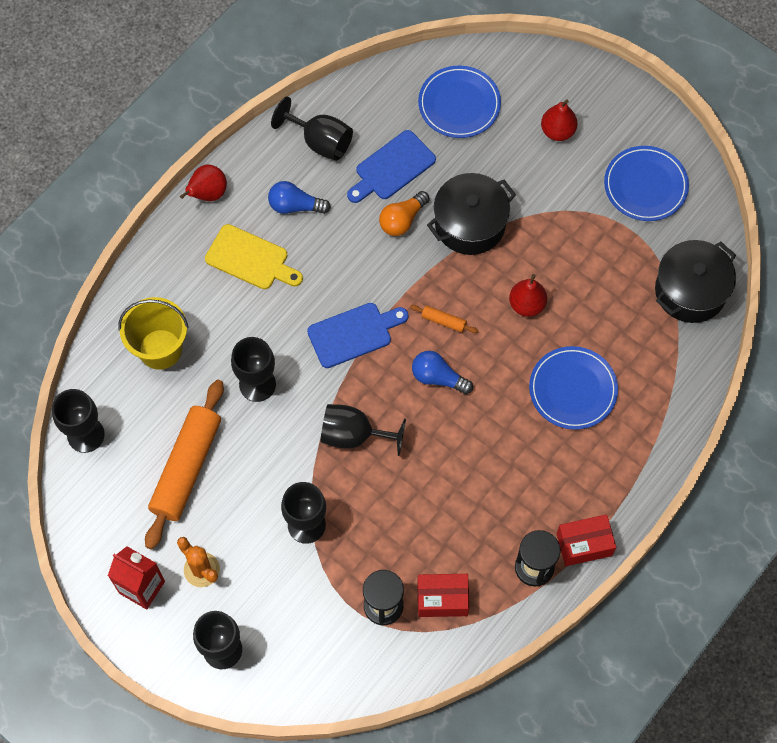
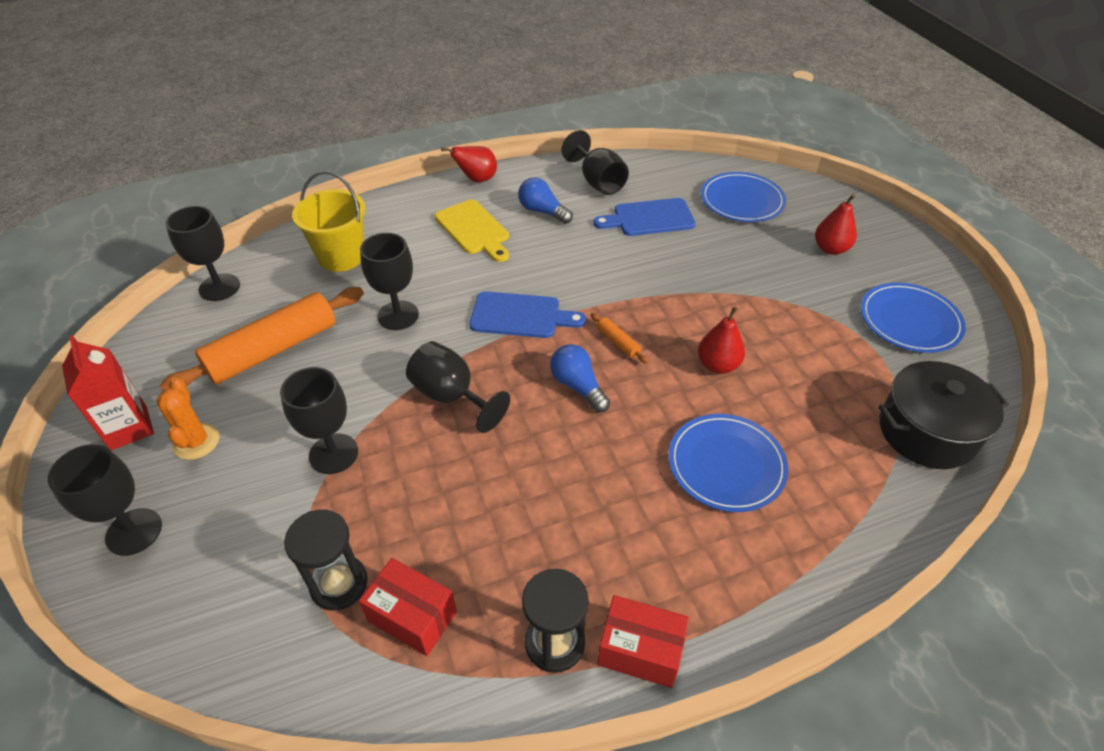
camera: 30 degrees right, 20 degrees down
(402, 220) = (632, 254): orange light bulb -> none
(470, 224) = (697, 281): black pot -> none

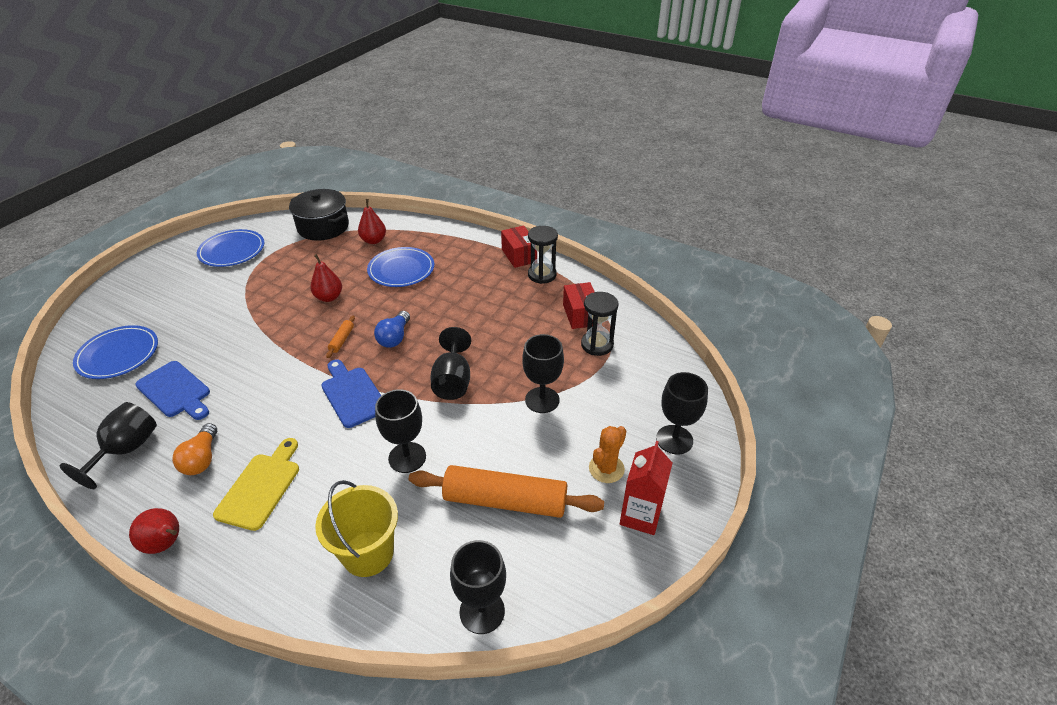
camera: 130 degrees left, 5 degrees down
(542, 211) = (202, 459): blue light bulb -> orange light bulb
(830, 249) = (168, 296): red pear -> red pear (374, 240)

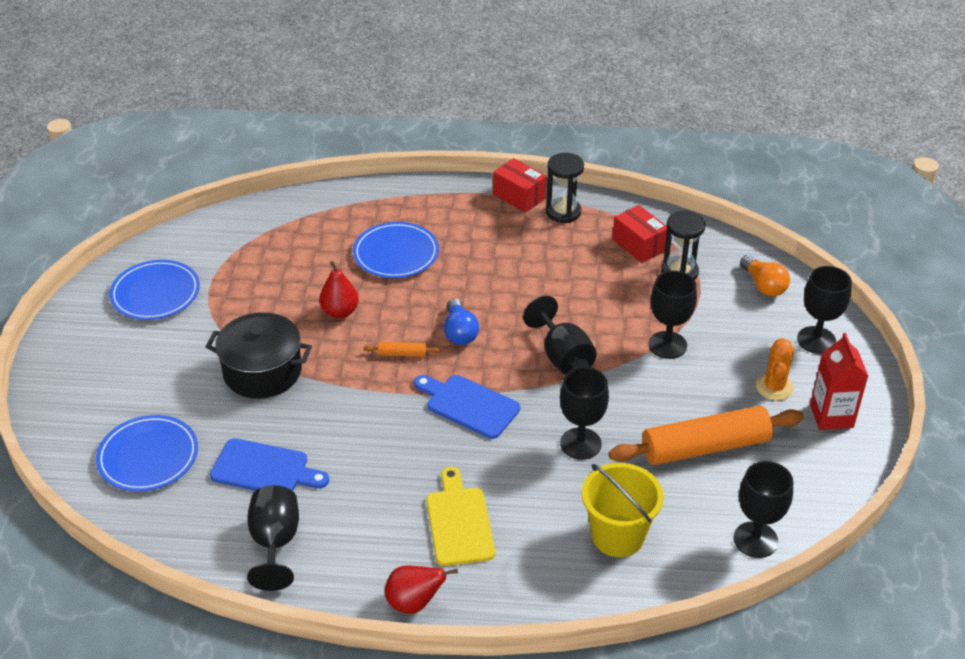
camera: 25 degrees left, 0 degrees up
(202, 459) = (369, 521): orange light bulb -> orange light bulb (763, 285)
(323, 227) = (245, 229): black pot -> black pot (262, 372)
(342, 340) = (402, 354): orange rolling pin -> orange rolling pin turned 75 degrees counterclockwise
(374, 240) = (328, 227): red pear -> none

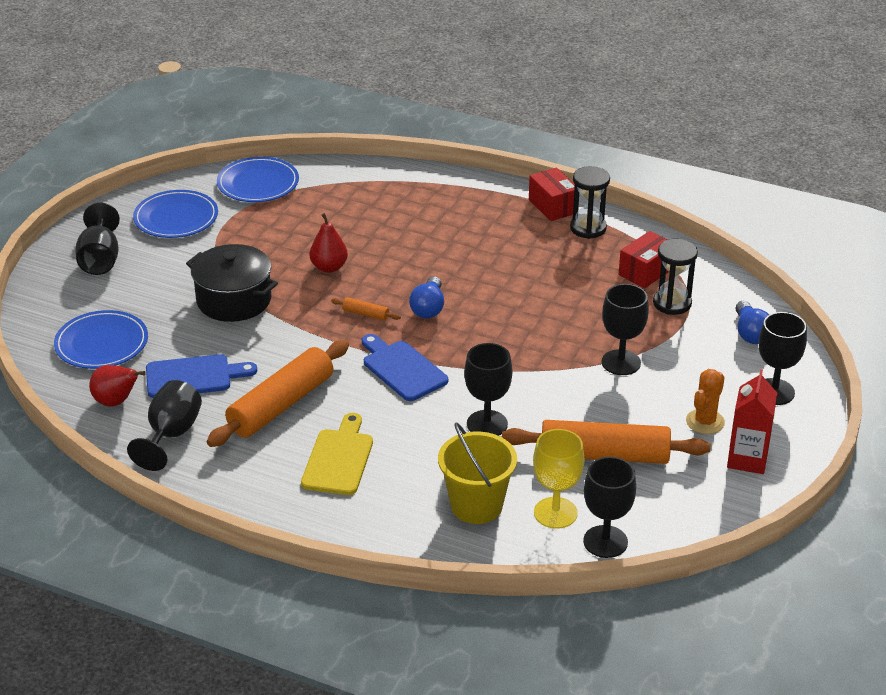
camera: 20 degrees right, 5 degrees down
(264, 469) = (193, 376): blue cutting board -> blue cutting board turned 45 degrees counterclockwise
(370, 477) = (281, 405): none -> orange rolling pin
(396, 253) = (407, 230): blue plate -> blue plate (258, 183)
(414, 603) = (263, 510): red pear -> red pear (116, 402)
(562, 357) = (513, 349): black goblet -> black goblet (100, 259)
(639, 245) = (646, 272): red box -> red box turned 60 degrees clockwise
(694, 522) = (555, 513): none -> yellow goblet
(763, 285) = (750, 333): orange light bulb -> blue light bulb

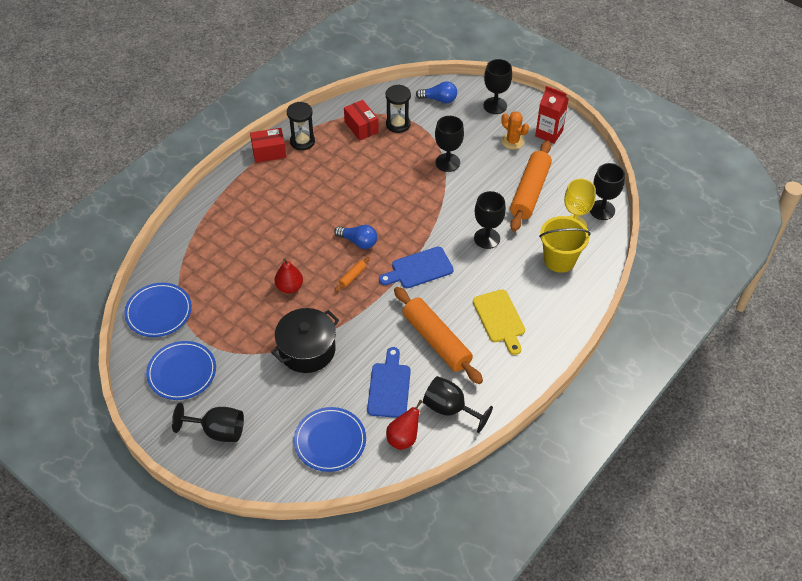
camera: 75 degrees left, 15 degrees up
(339, 459) = (500, 319): yellow cutting board -> yellow cutting board turned 135 degrees counterclockwise

